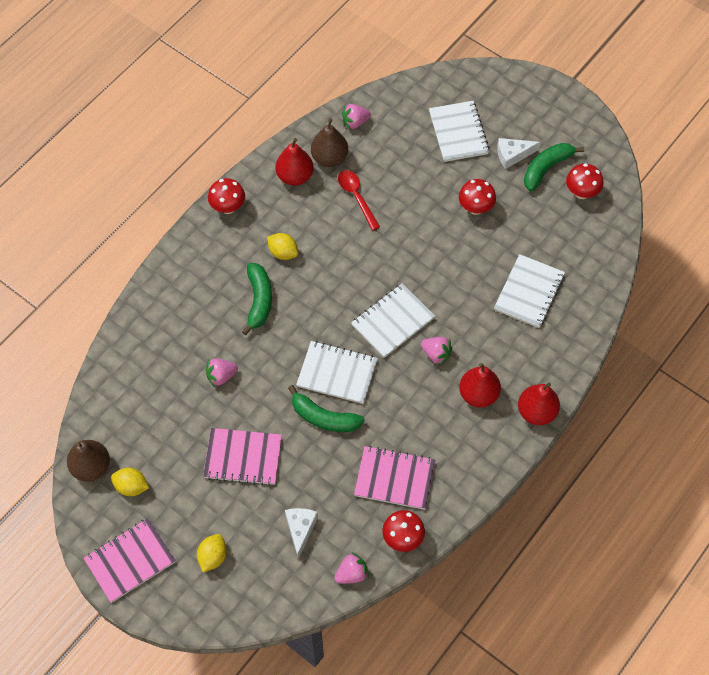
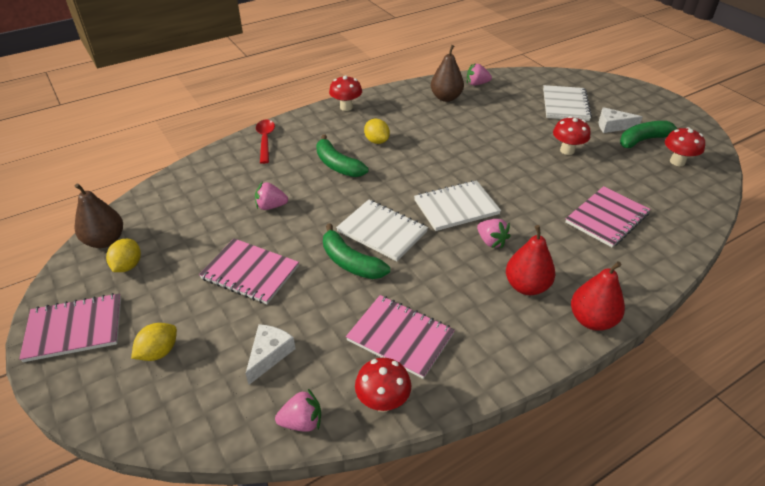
camera: 20 degrees right, 20 degrees down
(131, 486) = (128, 266): yellow lemon -> yellow lemon turned 60 degrees clockwise
(259, 300) = (337, 165): green banana -> green banana turned 120 degrees clockwise
(295, 176) = (411, 102): red pear -> none
(356, 197) = (458, 123): red spoon -> red spoon (265, 140)
(529, 292) = (606, 218): white notebook -> pink notebook

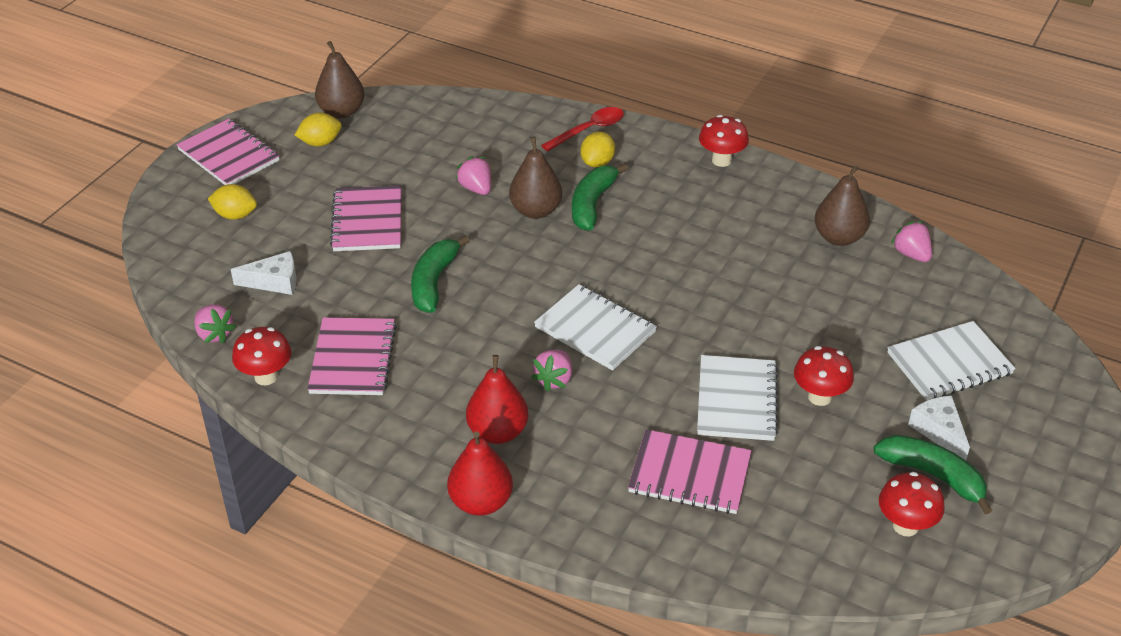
camera: 60 degrees right, 0 degrees up
(321, 189) = (536, 211): none -> brown pear
(376, 141) = (671, 215): yellow lemon -> yellow lemon (597, 163)
(382, 231) = (501, 286): white notebook -> white notebook (736, 400)

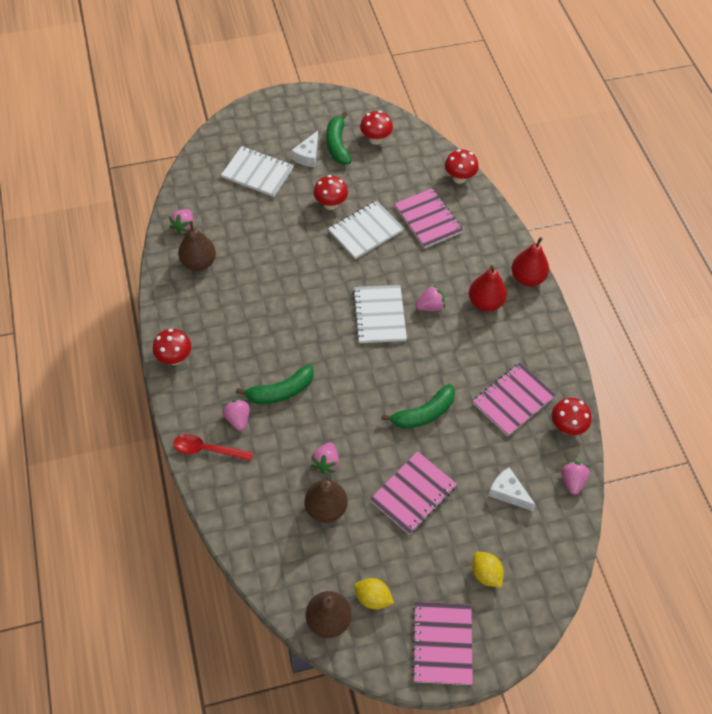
camera: 135 degrees left, 15 degrees up
(536, 211) = (315, 414): brown pear -> brown pear (326, 508)
(597, 163) = (238, 419): yellow lemon -> pink strawberry
(729, 566) = (459, 178): none -> red mushroom

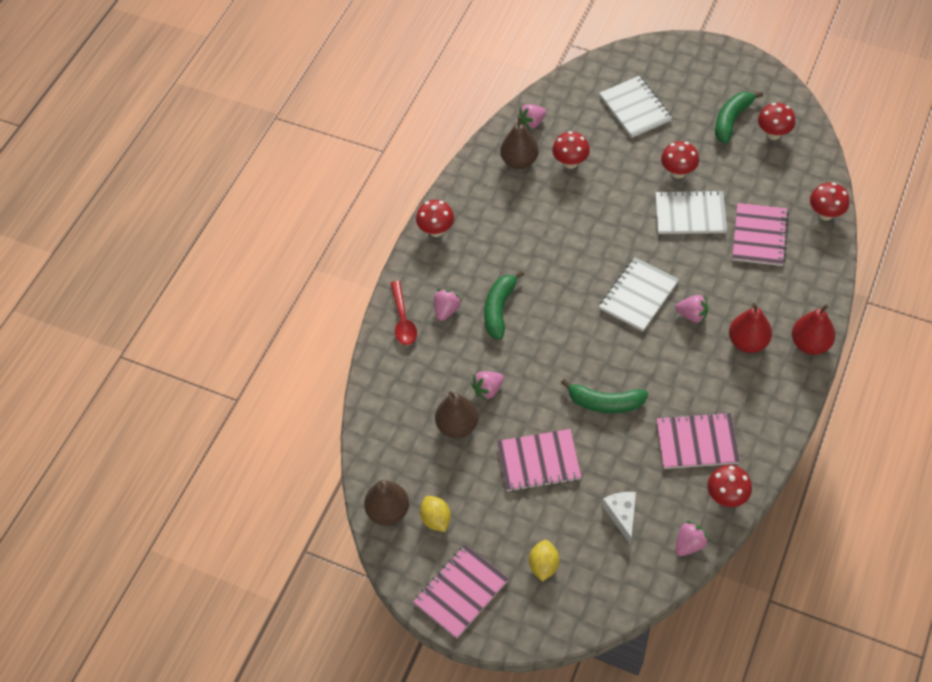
camera: 45 degrees right, 0 degrees up
(207, 450) = (403, 319): red spoon -> red spoon turned 150 degrees counterclockwise
(241, 241) = (570, 162): none -> red mushroom
(281, 391) = (499, 309): green banana -> green banana turned 90 degrees clockwise
(308, 155) = (695, 116): white cheese -> none

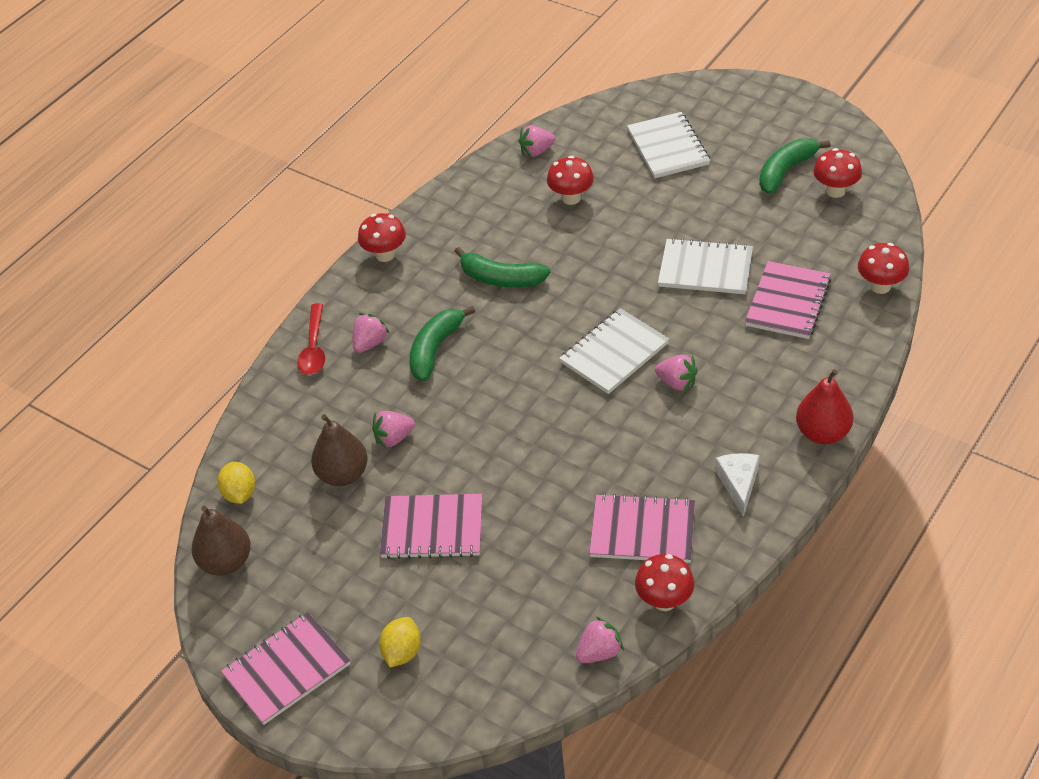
camera: 10 degrees right, 10 degrees down
(436, 519) = (282, 579): yellow lemon -> yellow lemon (240, 494)
(519, 161) = (509, 190): brown pear -> none
(605, 403) = (537, 470): green banana -> green banana (501, 279)
(622, 515) = (520, 605): white cheese -> white cheese (738, 484)
(678, 172) = (702, 221): red mushroom -> none
(747, 342) = (741, 422): red pear -> none

